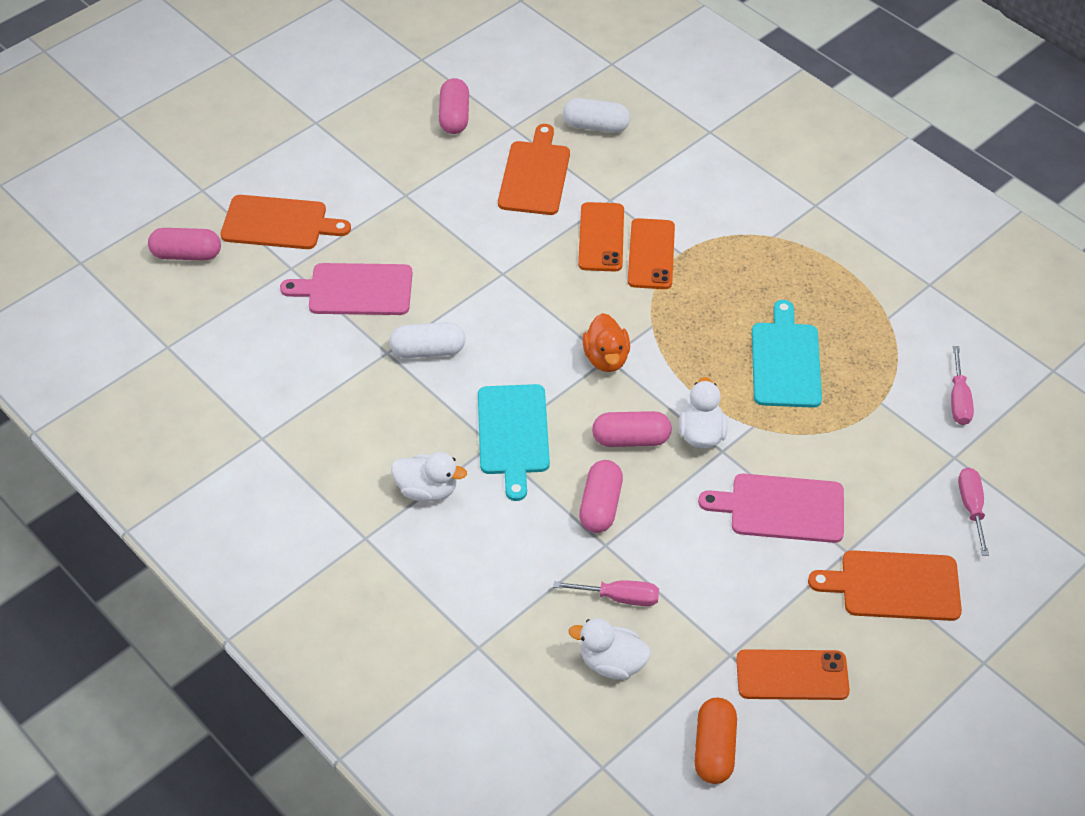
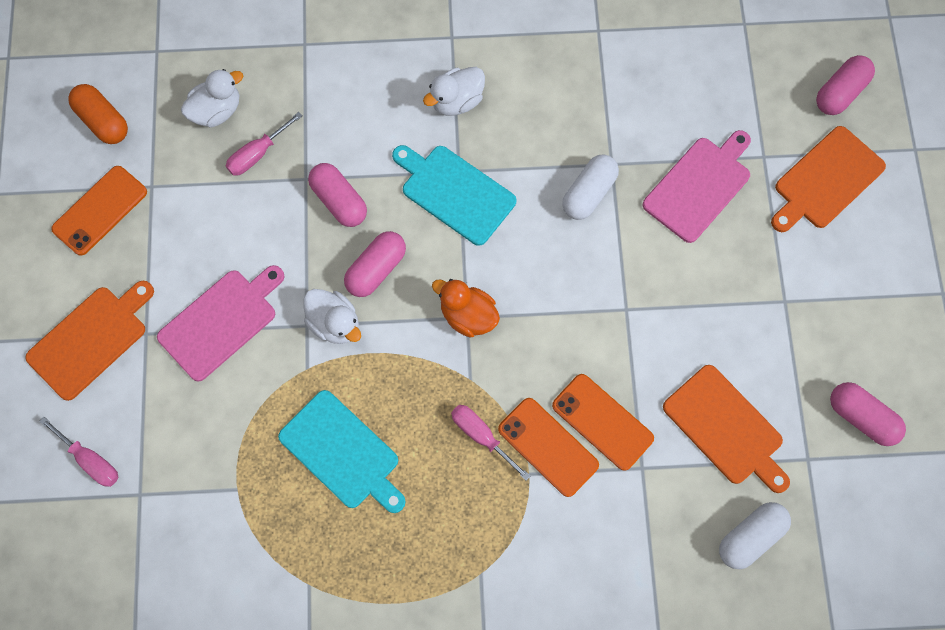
camera: 130 degrees right, 20 degrees up
(958, 400) = (182, 555): pink screwdriver -> pink screwdriver (481, 436)

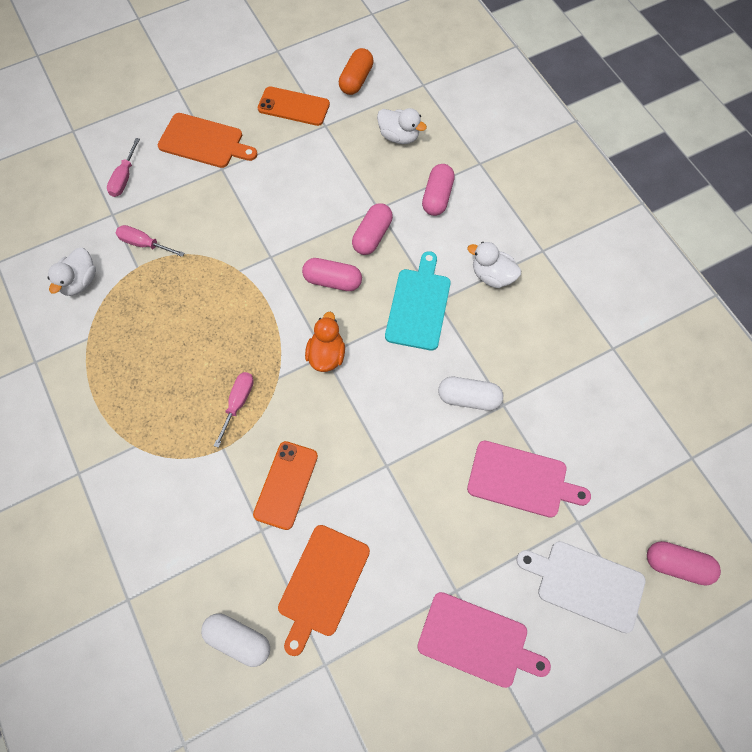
camera: 65 degrees right, 5 degrees down
(221, 321) = (249, 206): pink cutting board -> pink cutting board (477, 640)
(257, 154) = (381, 173): pink screwdriver -> pink screwdriver (144, 244)
(335, 323) = (280, 273): white duck -> white duck (79, 282)
(342, 452) = (188, 318): turquoise cutting board -> none
(548, 447) = (249, 453): orange phone -> none
(826, 180) = (586, 584): orange cutting board -> white cutting board
(861, 417) = (382, 699): pink capsule -> pink capsule (437, 197)

